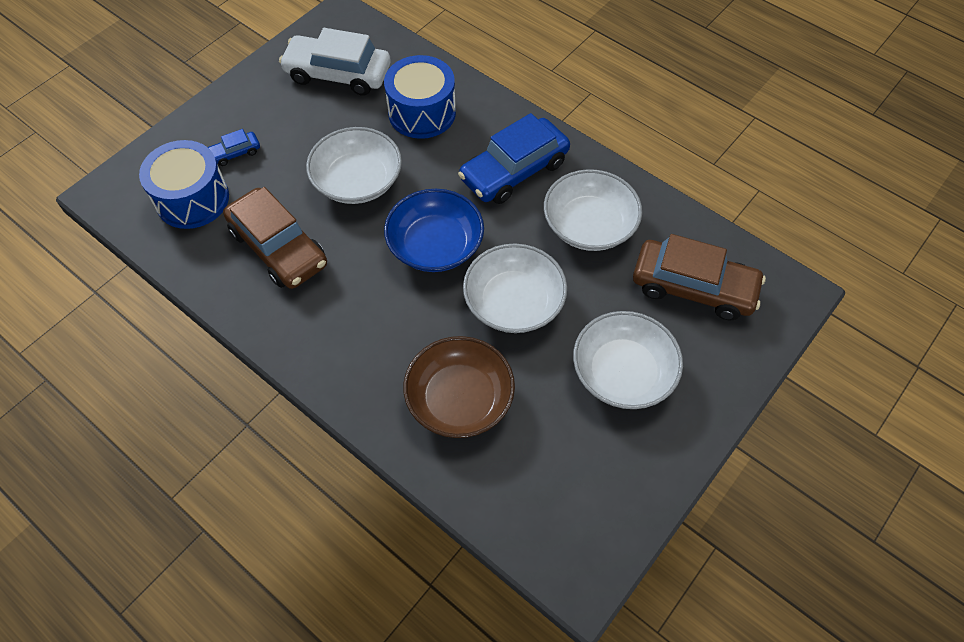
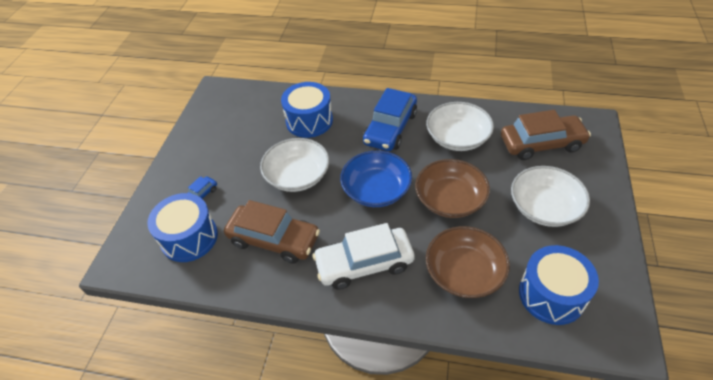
camera: 25 degrees left, 10 degrees down
(338, 74) = (238, 121): white car -> white car (364, 264)
(514, 302) = (450, 199): white bowl -> brown bowl
(539, 479) = (551, 294): none -> blue drum

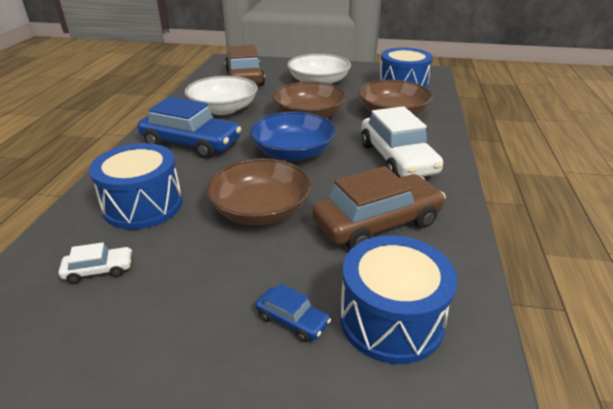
camera: 95 degrees left, 15 degrees down
(254, 118) = (99, 270): none -> white car
(274, 239) = (377, 223): brown car -> brown car turned 45 degrees clockwise
(297, 176) = (260, 210): white bowl -> brown bowl

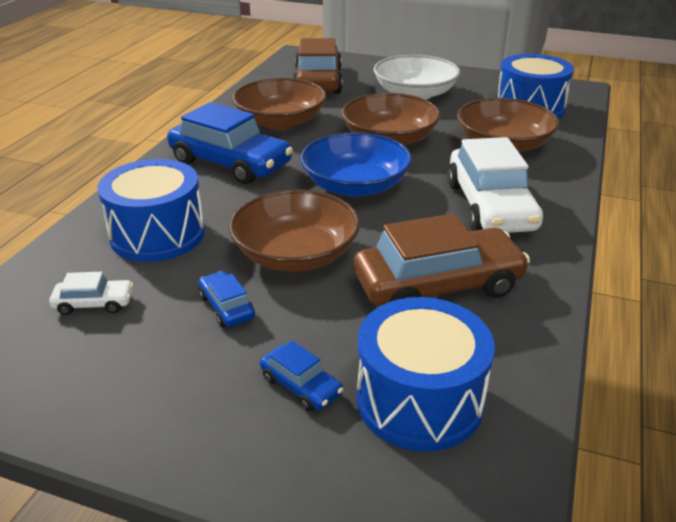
camera: 10 degrees right, 0 degrees up
(214, 260) = (227, 307): none -> blue car
(223, 109) = (280, 121): white bowl -> brown bowl

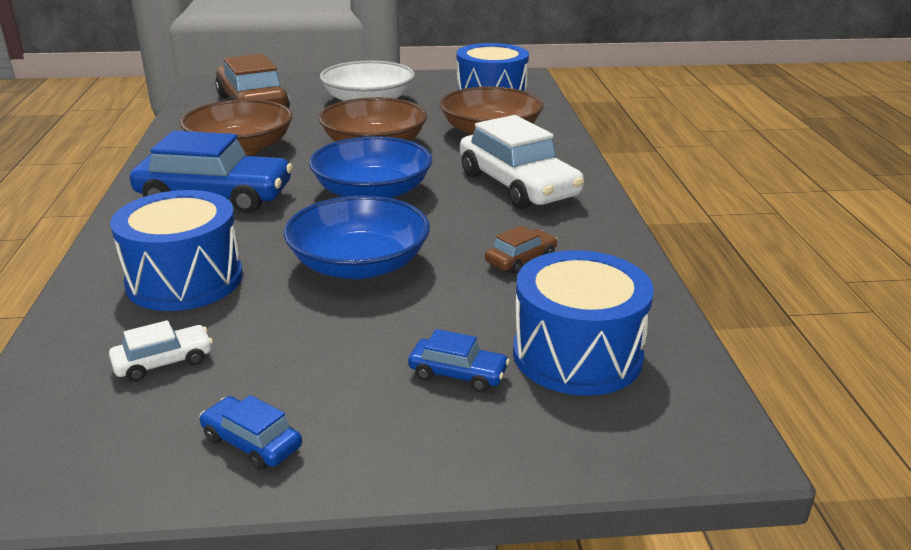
camera: 25 degrees left, 5 degrees down
(227, 307) = (324, 327): blue car -> blue car (252, 442)
(296, 254) = (359, 264): brown bowl -> blue bowl
(438, 285) = (521, 259): brown car -> brown car, size x0.45

